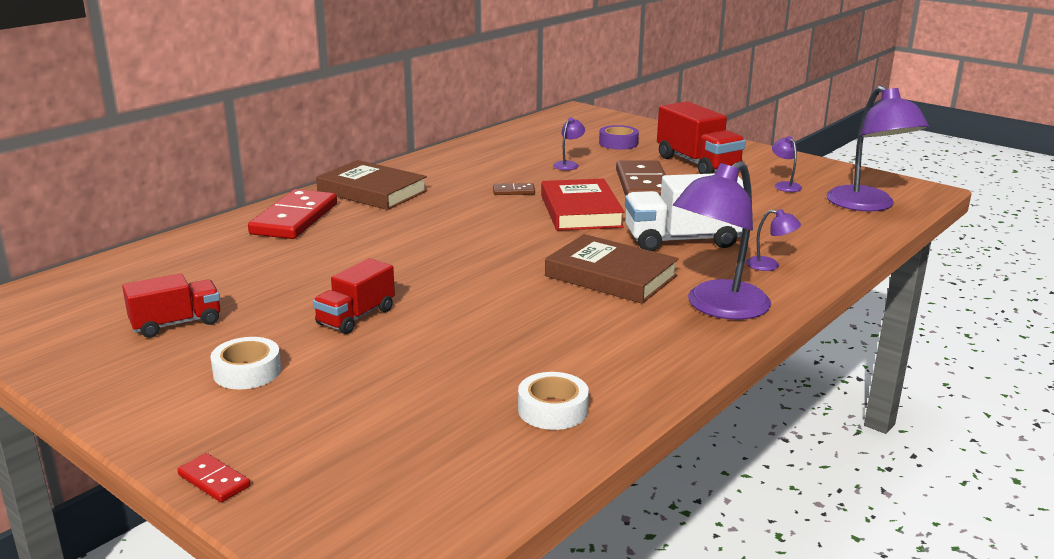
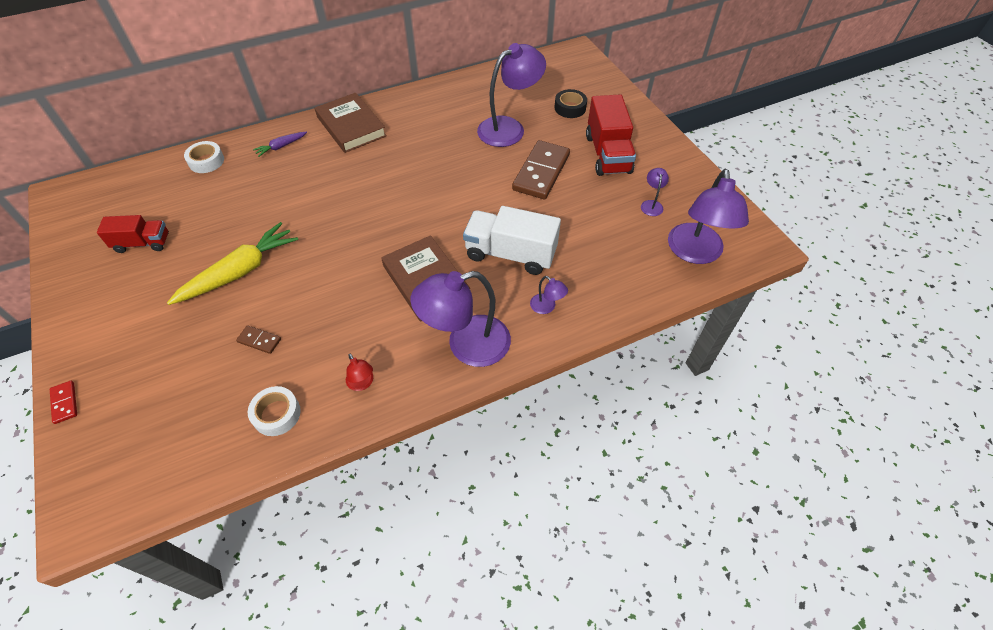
camera: 25 degrees right, 30 degrees up
(247, 372) = (146, 307): white tape -> white tape (206, 161)
(294, 219) = (281, 147): red domino -> purple carrot
(356, 317) = (239, 272): red truck -> yellow carrot
(513, 191) = (443, 153): brown domino -> brown domino (259, 340)
(568, 164) = (509, 128): purple lamp -> purple lamp, size x2.32
(581, 211) = (469, 193): red book -> none
(618, 143) = (570, 108): purple tape -> black tape
(632, 361) = (362, 383): none -> red lamp

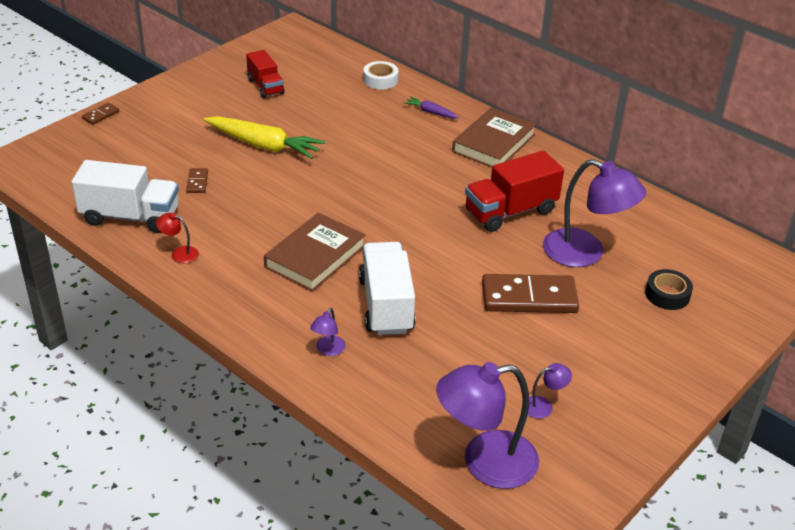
camera: 65 degrees right, 15 degrees down
(65, 403) = (101, 115): red domino -> brown domino
(276, 414) = (130, 217): white tape -> white truck
(362, 383) = (179, 253): red lamp -> red lamp turned 75 degrees clockwise
(466, 345) = (251, 305): purple lamp -> none
(607, 154) = (606, 347): red truck -> red truck (510, 211)

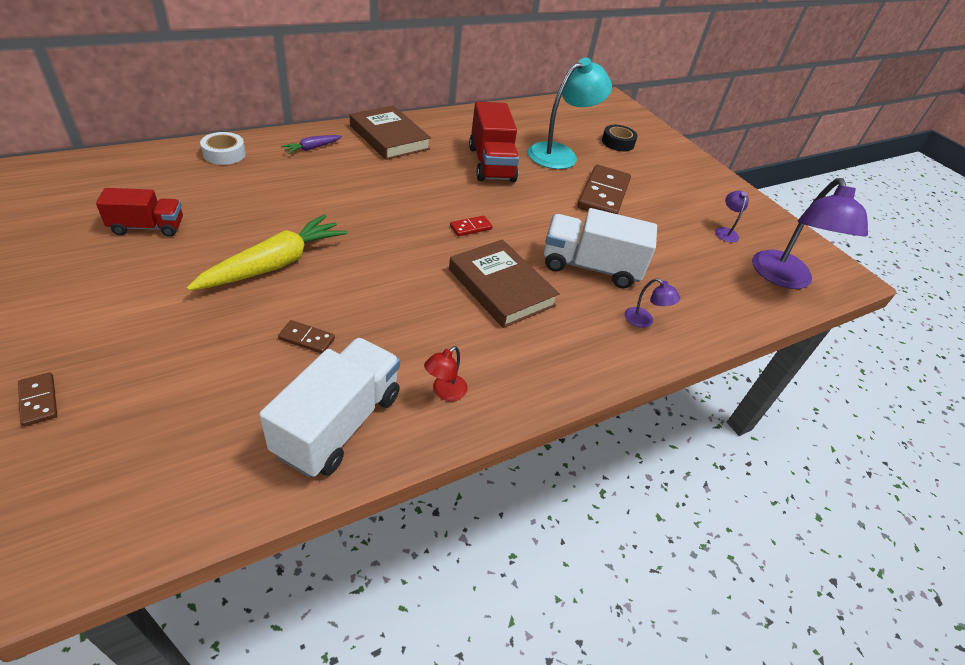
camera: 75 degrees left, 5 degrees up
(387, 222) = (471, 228): none -> red domino
(585, 253) = (560, 154): purple lamp -> turquoise lamp

